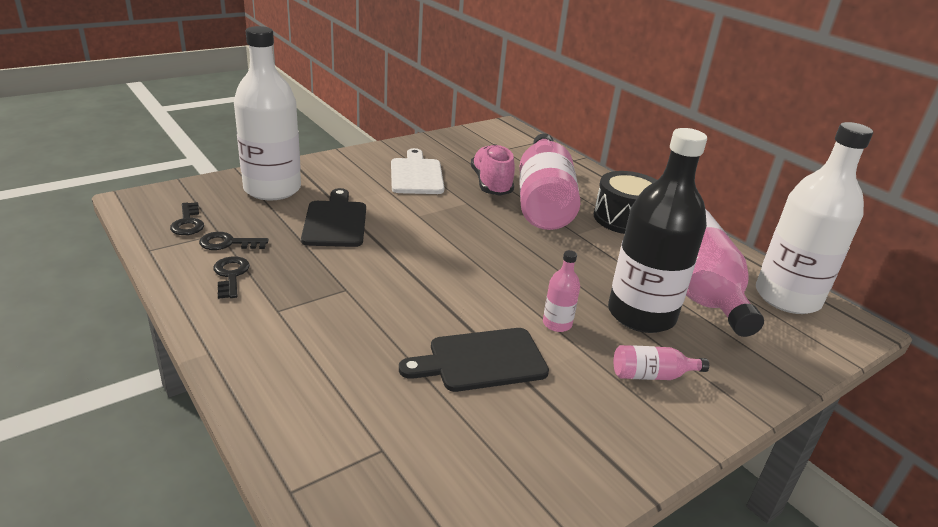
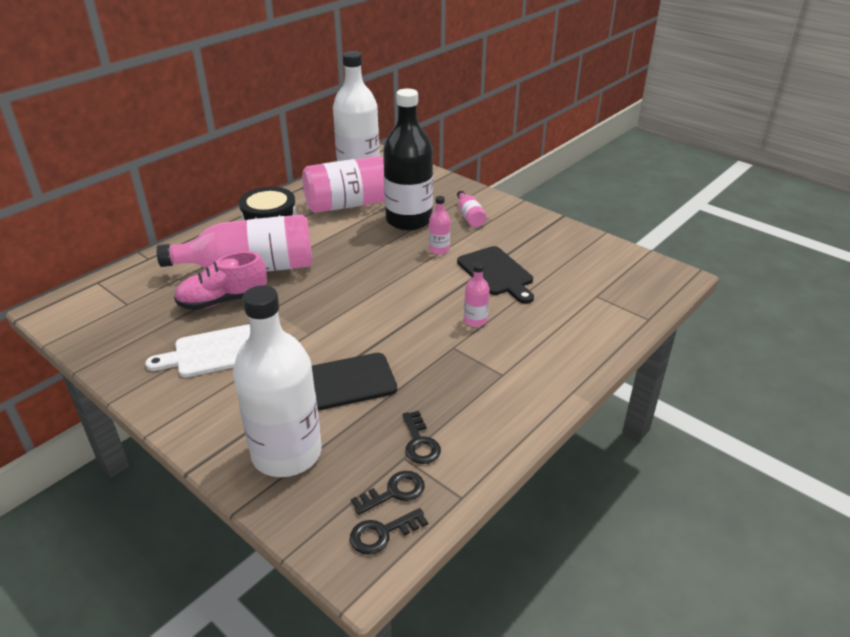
camera: 100 degrees left, 5 degrees up
(231, 275) = (471, 419): black key -> black key (382, 533)
(385, 316) = (475, 320): none -> pink bottle

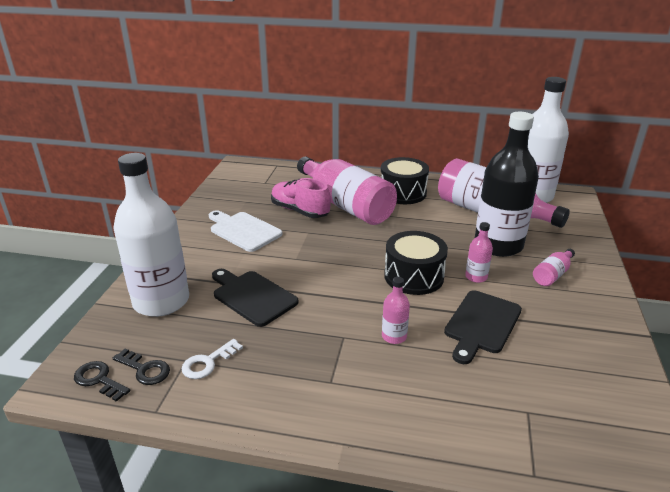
camera: 60 degrees right, 5 degrees down
(408, 278) = (414, 276): none -> black drum
(420, 442) = (208, 362): black key -> white key

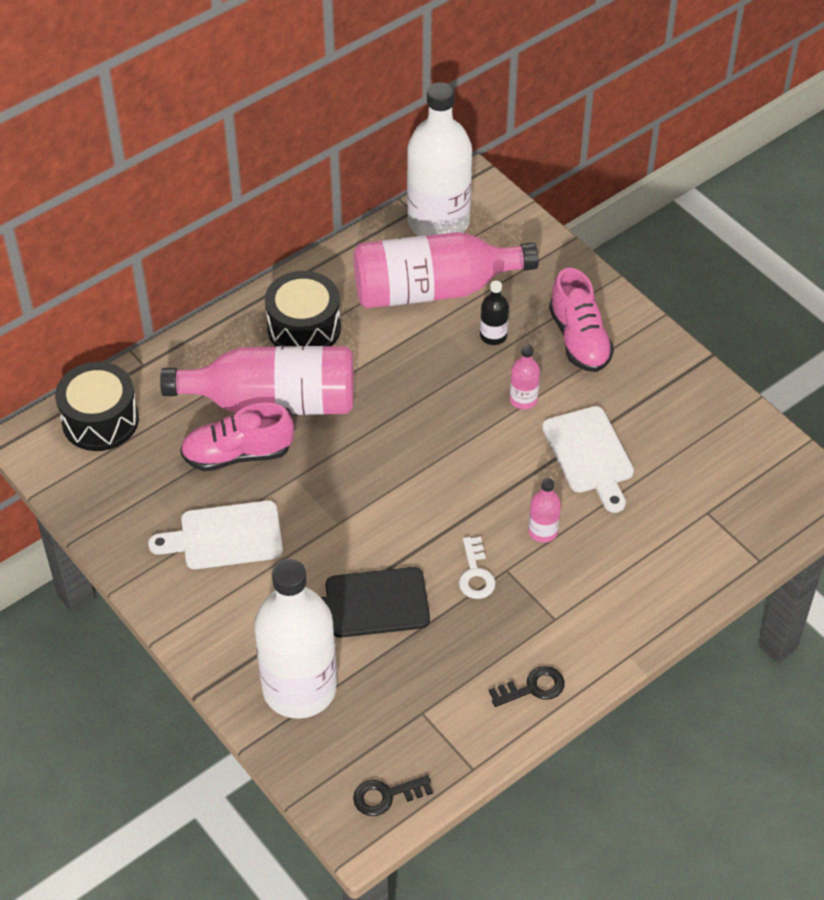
camera: 50 degrees left, 20 degrees up
(145, 369) = (405, 752): black key -> black key (533, 688)
(208, 362) = (442, 696): white key -> white key (475, 574)
(414, 276) = (472, 447): black drum -> black drum (100, 420)
(481, 324) = (590, 455): black cutting board -> white cutting board
(498, 245) = (493, 336): black bottle -> black bottle, size x0.42
(552, 275) = (579, 339): pink bottle -> pink shoe

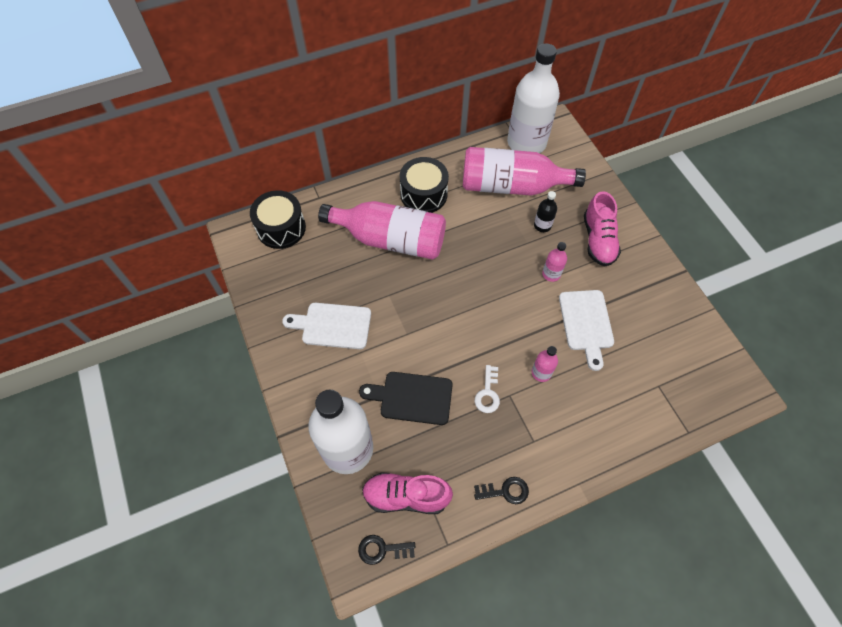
camera: 15 degrees right, 10 degrees up
(237, 454) = (357, 270): pink shoe -> pink shoe (406, 496)

